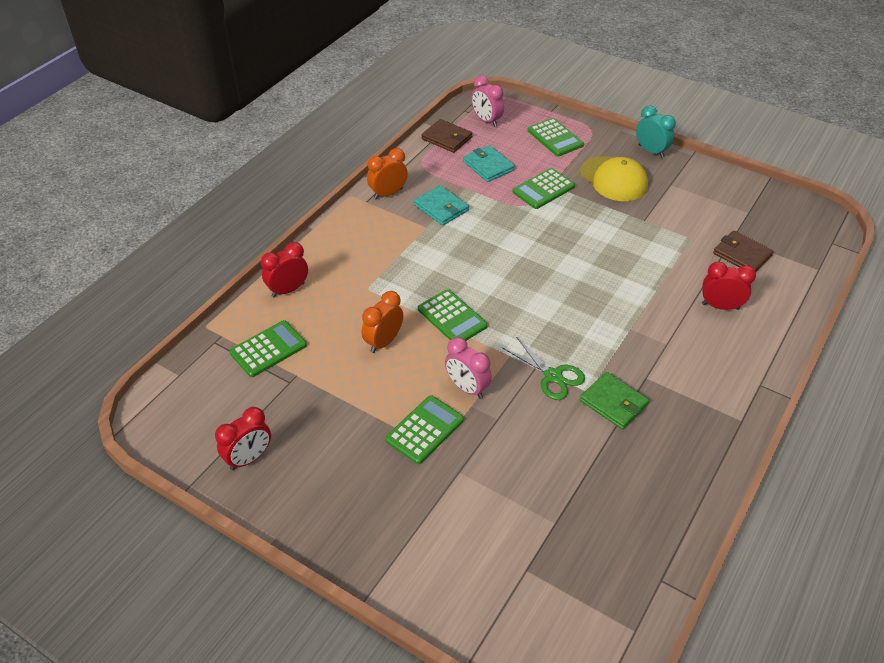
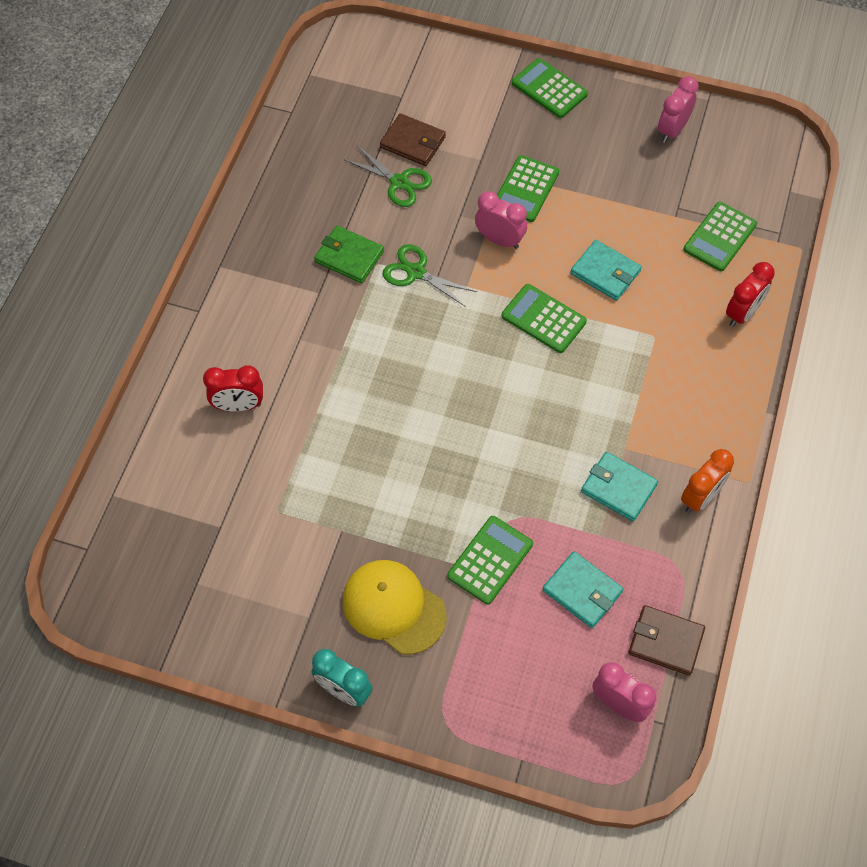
camera: 165 degrees right, 15 degrees up
(249, 458) = (672, 130): red clock -> pink clock
(383, 342) = (605, 272): orange clock -> turquoise wallet
(550, 465) = (399, 182): none -> green scissors
(555, 138) = (499, 686): green calculator -> green calculator (549, 89)
(742, 255) = (209, 497): brown wallet -> brown wallet (413, 142)

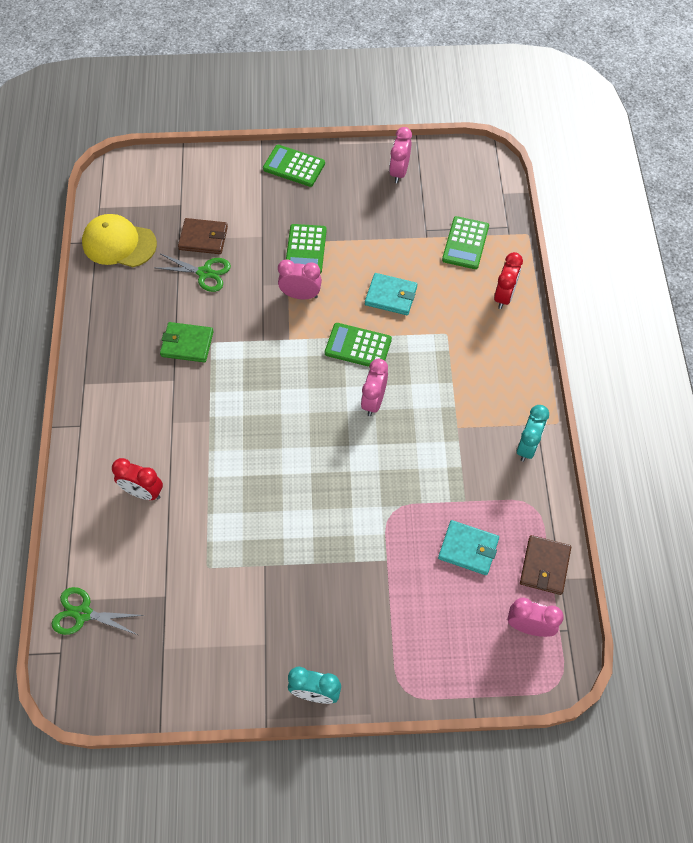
camera: 20 degrees left, 0 degrees up
(239, 406) = (143, 492): red clock -> red clock turned 45 degrees clockwise
(393, 607) = (329, 612): yellow cap -> yellow cap (119, 243)
(416, 272) = (245, 340): green scissors -> green scissors (83, 614)
(490, 560) = (389, 549): green calculator -> none
(537, 387) = (373, 401): none -> pink clock
(618, 488) = (464, 459): turquoise wallet -> none
(665, 641) = (544, 566): brown wallet -> brown wallet turned 75 degrees counterclockwise
(700, 497) = (527, 446): orange clock -> turquoise clock

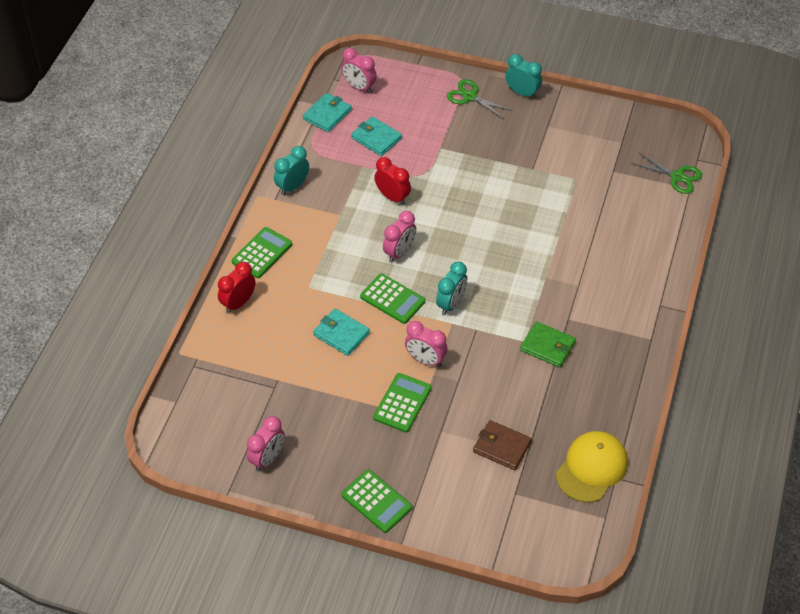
camera: 160 degrees left, 10 degrees down
(119, 243) = (592, 468): yellow cap -> yellow cap turned 90 degrees counterclockwise
(143, 492) = (615, 241): red clock -> red clock (392, 197)
(204, 273) = (511, 409): green scissors -> green scissors (470, 97)
(297, 359) = (451, 304): none -> turquoise clock
(465, 243) = (244, 362): green calculator -> green calculator (262, 253)
(544, 566) = (327, 114): brown wallet -> turquoise wallet

